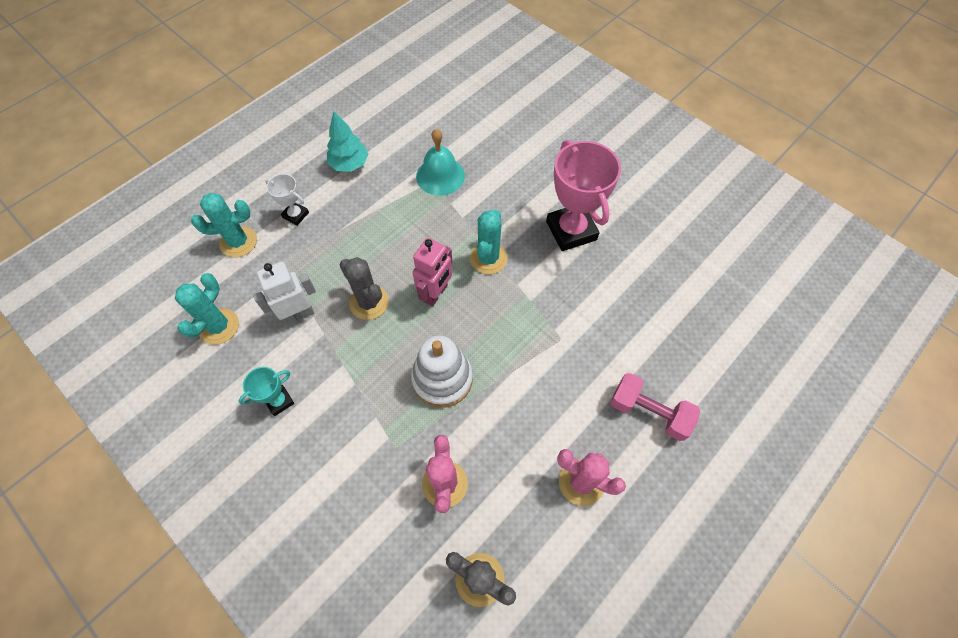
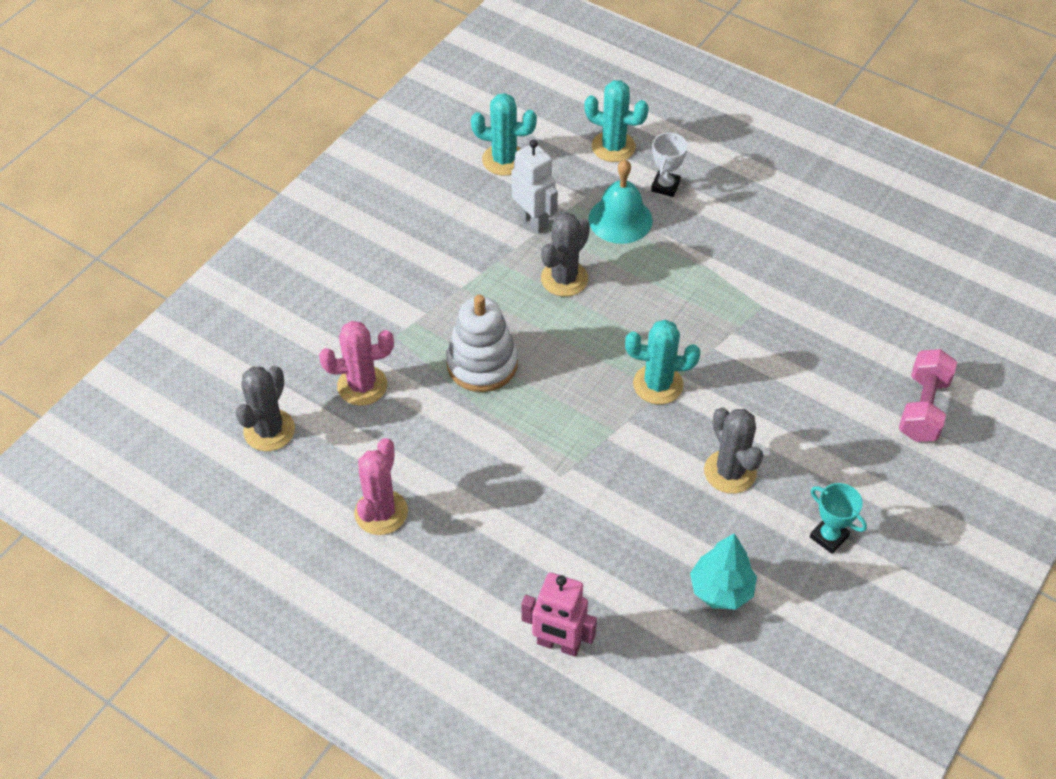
camera: 80 degrees right, 10 degrees down
(238, 242) = (613, 147): turquoise cactus -> turquoise cactus turned 45 degrees counterclockwise
(279, 401) = (429, 229): turquoise trophy -> turquoise trophy (829, 537)
(349, 164) = (759, 218): turquoise tree -> turquoise tree (721, 590)
(436, 294) = (592, 339): pink robot -> pink robot (558, 644)
(440, 176) = (774, 314): turquoise bell -> turquoise bell (620, 219)
(571, 230) = (730, 472): pink trophy -> grey cactus
(649, 412) = (479, 578): pink dumbbell -> pink dumbbell (923, 408)

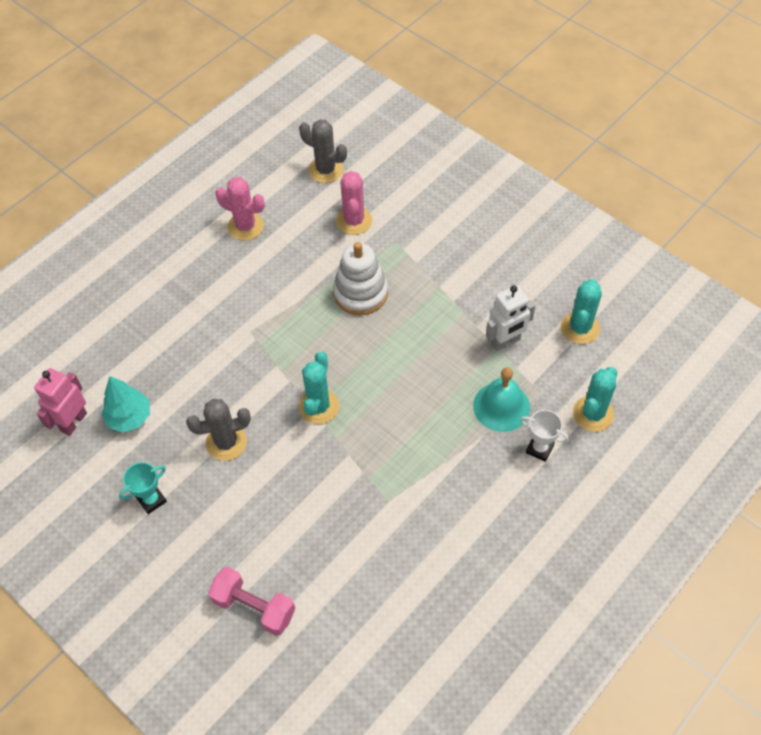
camera: 100 degrees right, 5 degrees up
(558, 644) = (119, 314): pink robot -> pink robot (73, 422)
(564, 279) = (438, 356): grey cactus -> none

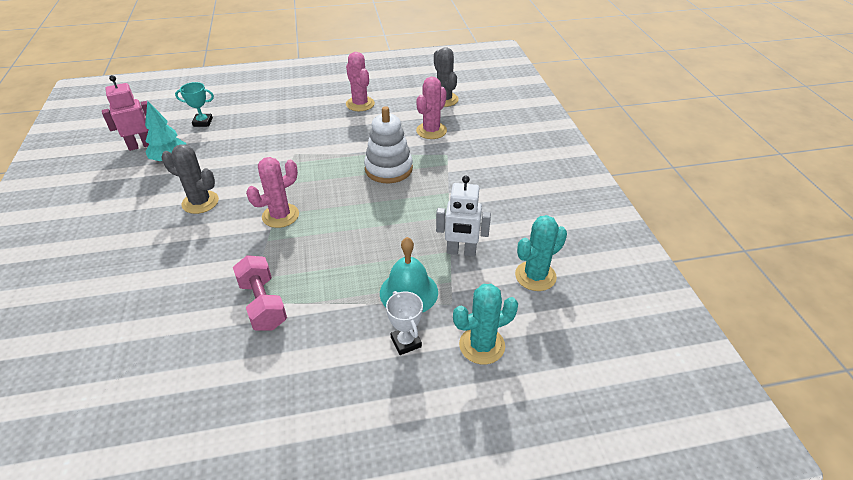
camera: 35 degrees right, 15 degrees down
(151, 500) = (118, 207): turquoise trophy -> turquoise trophy (203, 122)
(254, 607) = (77, 309): pink dumbbell -> pink dumbbell (263, 304)
(319, 406) = (280, 216): turquoise cactus -> pink cactus

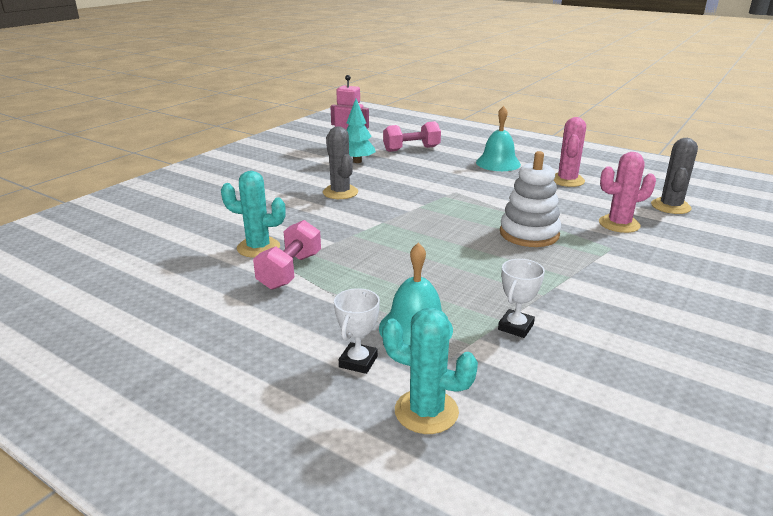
camera: 45 degrees right, 15 degrees down
(203, 122) = (411, 149): turquoise trophy -> pink dumbbell
(280, 216) = (385, 224): pink cactus -> none
(293, 107) = (498, 163): none -> turquoise bell
(461, 251) = (515, 327): white robot -> white trophy
(535, 276) = (577, 393): turquoise cactus -> turquoise cactus (258, 248)

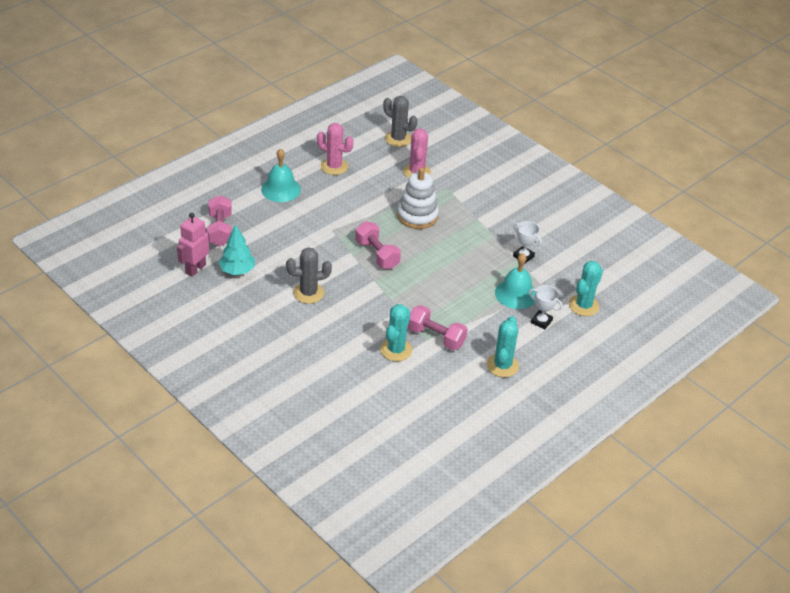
camera: 80 degrees left, 15 degrees up
(239, 331) = (502, 365): none -> turquoise cactus
(430, 218) = (377, 255): none -> pink dumbbell

